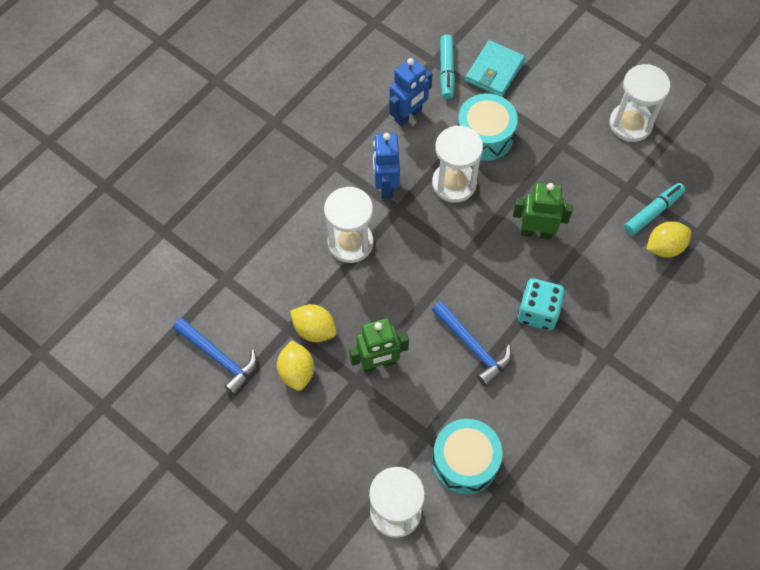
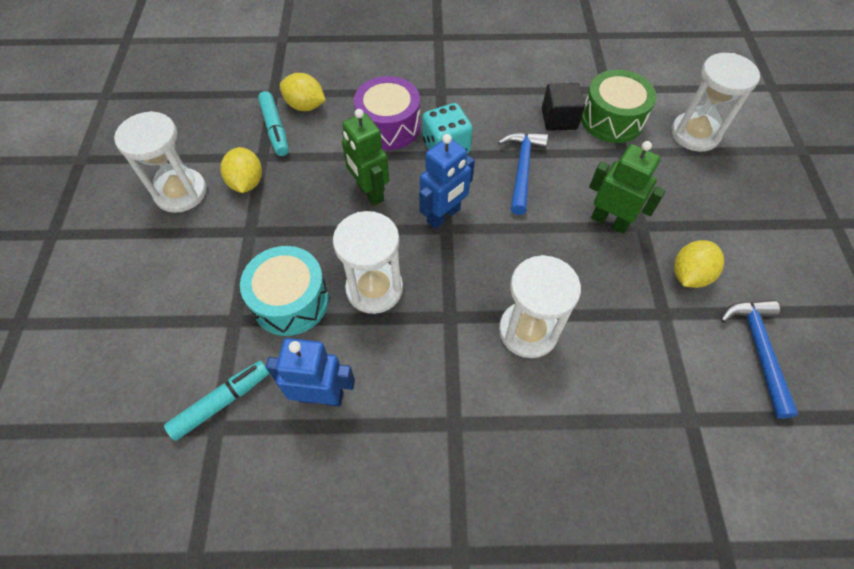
camera: 130 degrees left, 5 degrees down
(314, 329) = (640, 292): yellow lemon -> yellow lemon (247, 182)
(385, 185) = (433, 349): blue robot -> blue robot (444, 215)
(465, 461) = (612, 119): turquoise drum -> green drum
(494, 71) = (188, 350): turquoise wallet -> none
(499, 420) = (559, 119): none -> black cube
(593, 289) = (389, 126): none -> purple drum
(653, 212) = (275, 129): turquoise marker -> turquoise marker turned 120 degrees counterclockwise

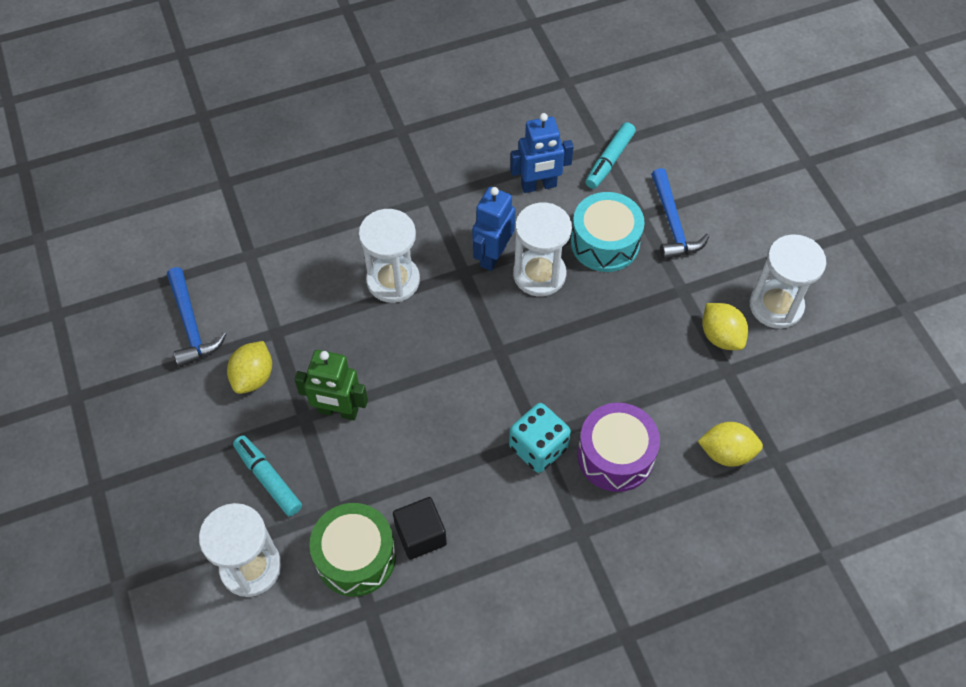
camera: 160 degrees right, 0 degrees up
(275, 129) = (738, 409): turquoise marker -> turquoise marker (268, 479)
(369, 192) = (593, 365): green robot -> none
(444, 215) = (507, 364): blue robot -> blue robot (493, 255)
(522, 169) = (445, 446): blue hammer -> blue hammer (672, 223)

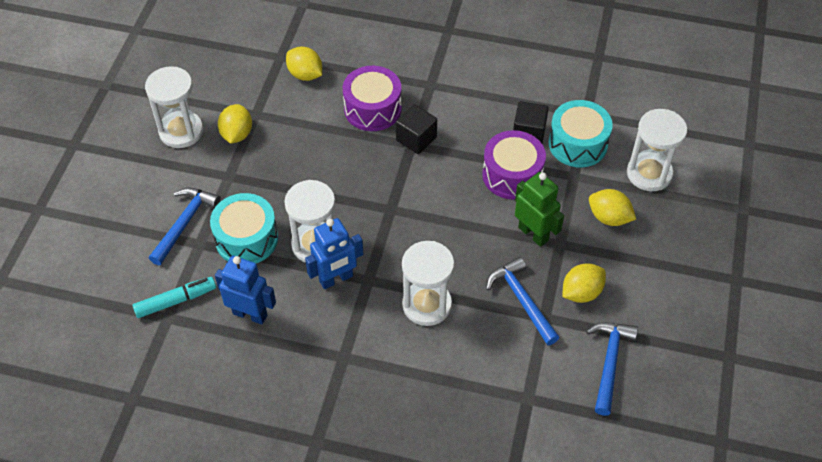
camera: 145 degrees left, 5 degrees down
(268, 479) = (609, 218): turquoise marker -> yellow lemon
(307, 335) = (522, 300): none -> blue hammer
(355, 557) = (577, 144): green drum -> turquoise drum
(404, 467) = (512, 175): none -> purple drum
(538, 447) = (416, 139): turquoise dice -> black cube

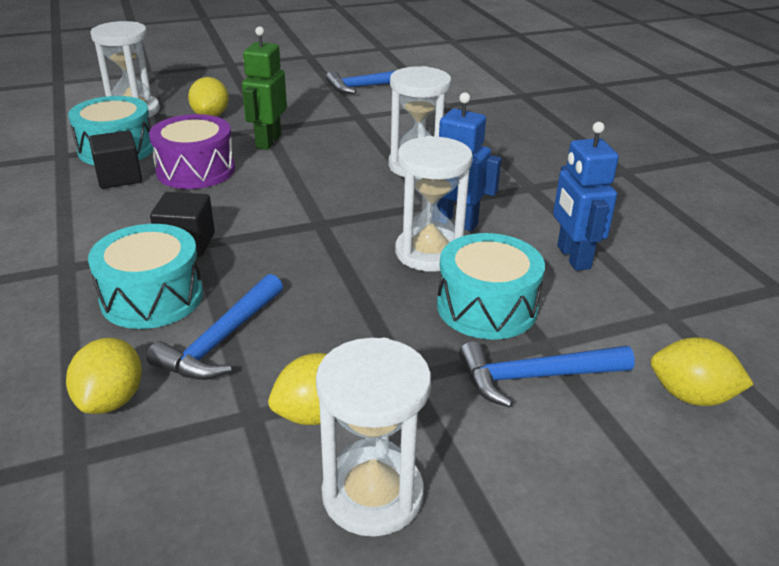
camera: 125 degrees left, 20 degrees down
(175, 301) = (641, 320): turquoise marker -> none
(372, 109) = (152, 297): purple drum -> turquoise drum
(522, 300) = (353, 128): blue hammer -> blue hammer (221, 340)
(581, 292) = (313, 109): yellow lemon -> yellow lemon (691, 396)

